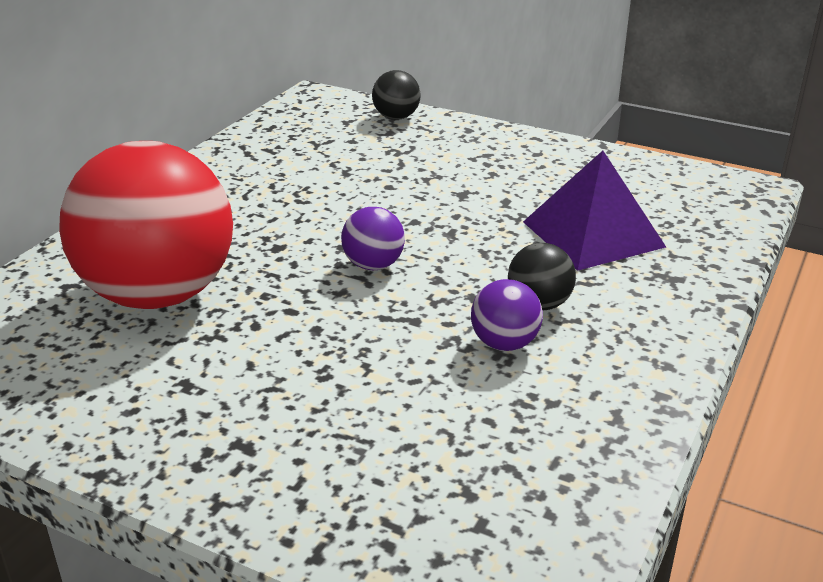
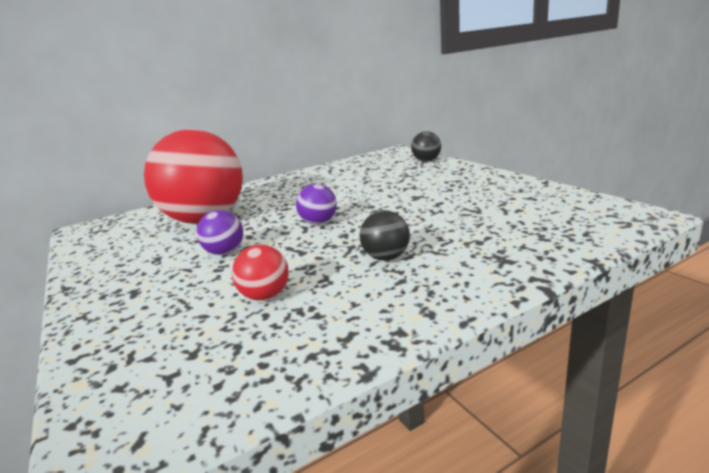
camera: 35 degrees right, 10 degrees down
(455, 396) = (265, 296): none -> red ball
(504, 343) = (334, 274): purple ball -> purple ball (225, 252)
(593, 234) = (475, 226): purple pyramid -> none

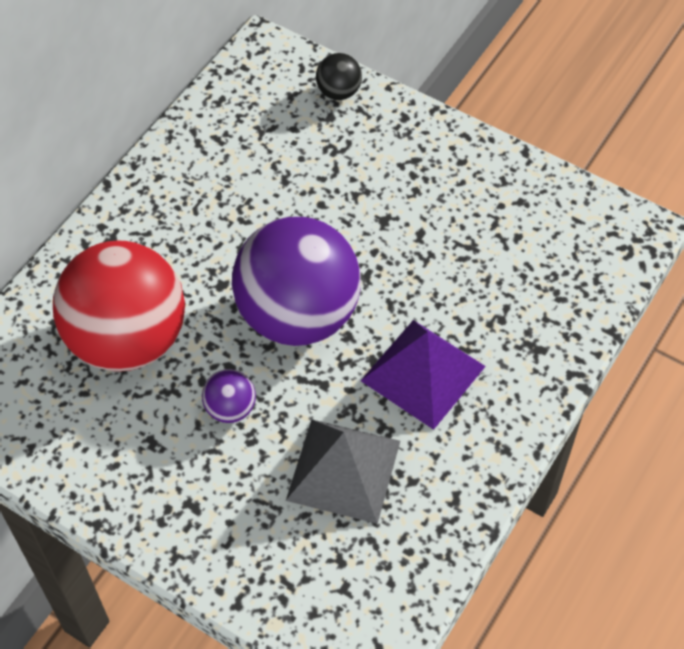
camera: 30 degrees left, 35 degrees up
(265, 296) = (343, 470): red ball -> grey pyramid
(319, 222) = (298, 315): purple ball -> purple ball, size x2.44
(386, 257) = (423, 373): black ball -> purple pyramid

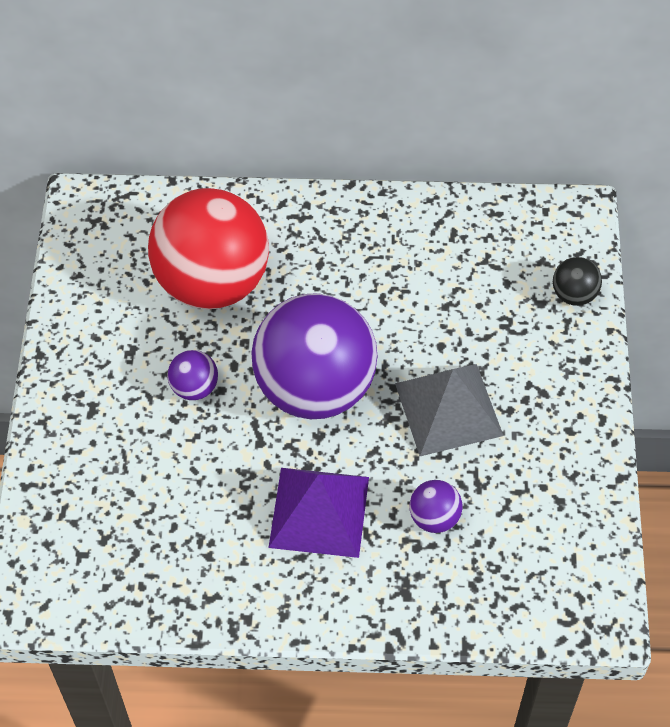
camera: 60 degrees right, 0 degrees up
(343, 470) = (187, 499): grey pyramid -> grey pyramid (448, 409)
(482, 293) = (434, 518): none -> purple ball

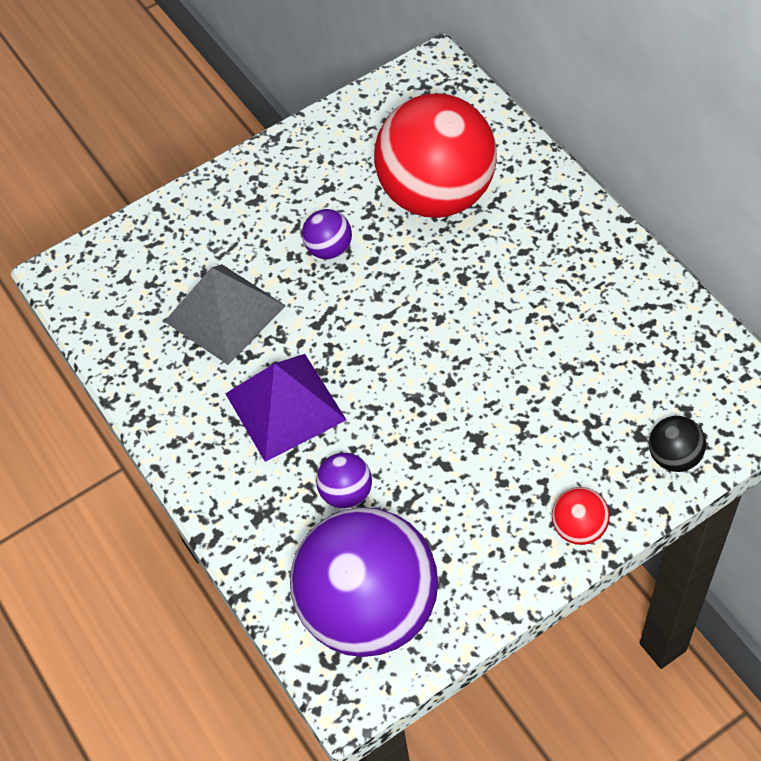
camera: 60 degrees right, 0 degrees up
(315, 388) = (399, 327): purple ball -> purple ball (369, 609)
(448, 409) = (462, 435): grey pyramid -> grey pyramid (224, 313)
(584, 388) = (579, 528): none -> red ball

